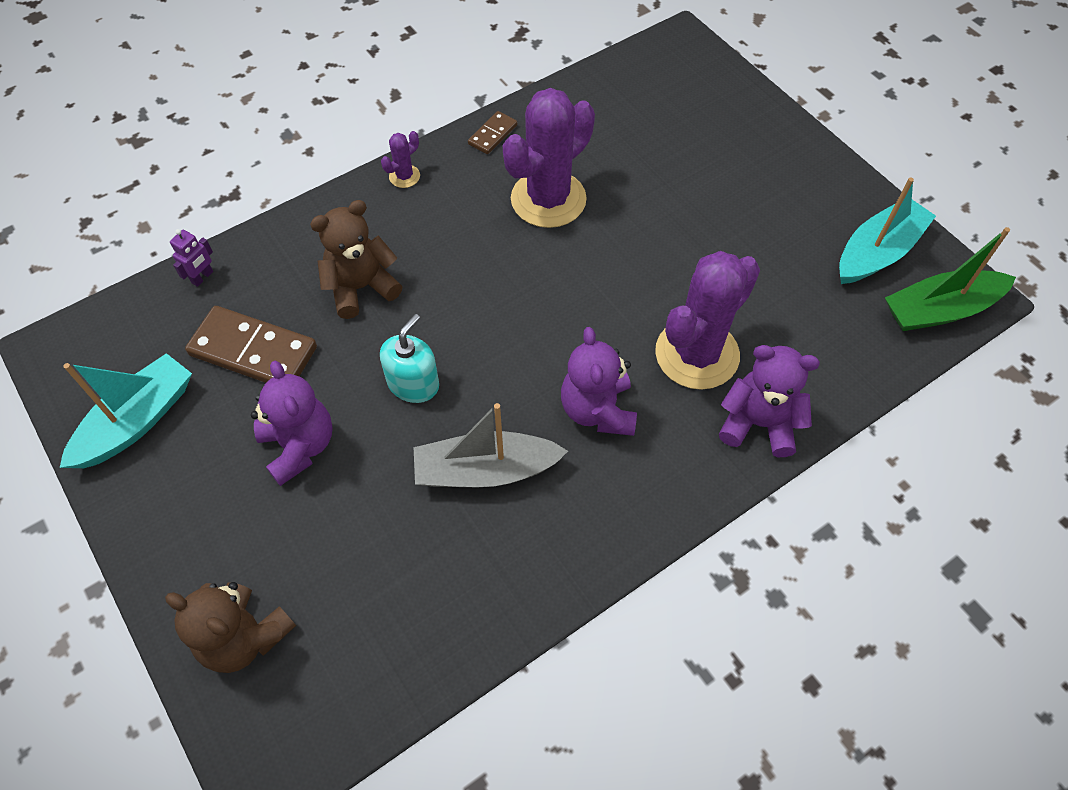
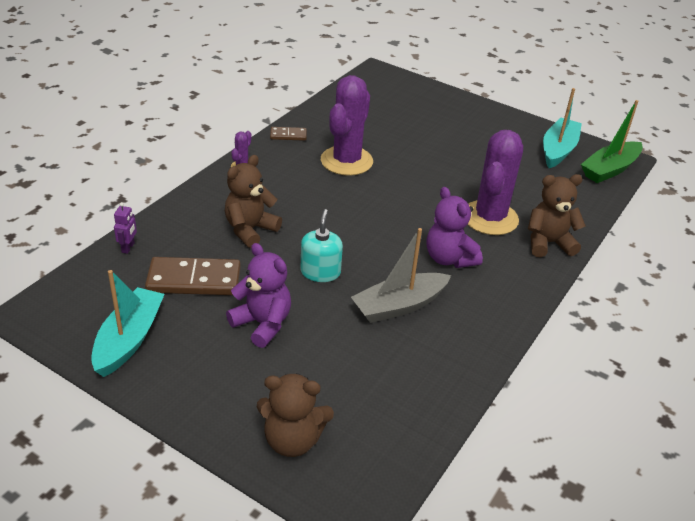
camera: 25 degrees left, 20 degrees down
(493, 135) = (288, 135): brown domino -> brown domino turned 75 degrees clockwise
(758, 423) = (548, 243): purple teddy bear -> brown teddy bear

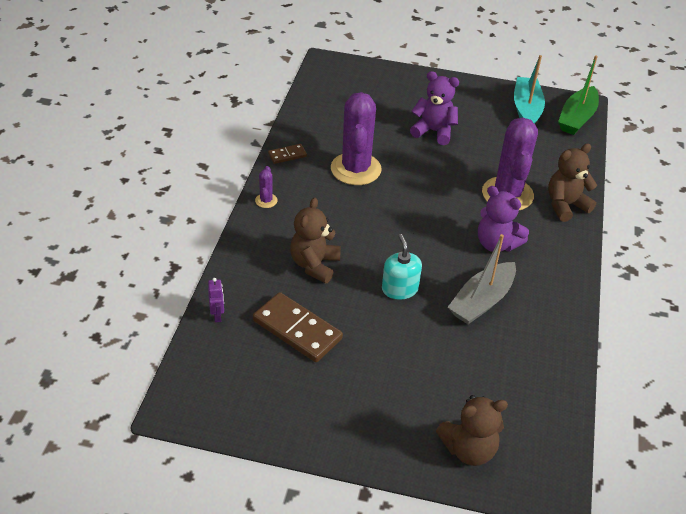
camera: 20 degrees left, 5 degrees up
(129, 339) = (279, 405): turquoise boat -> none
(194, 280) = (297, 329): brown domino -> brown domino turned 60 degrees clockwise
(262, 324) = (382, 353): purple teddy bear -> purple teddy bear (434, 131)

